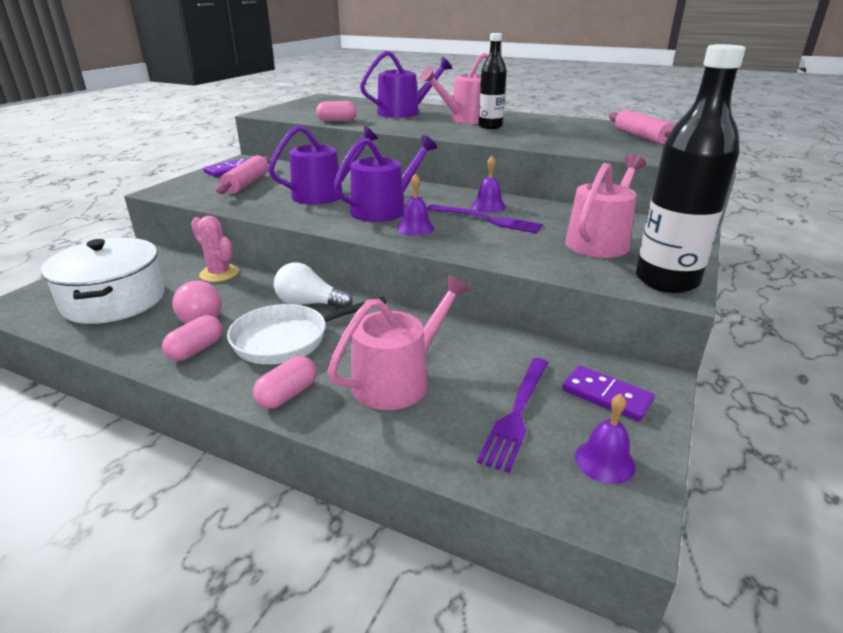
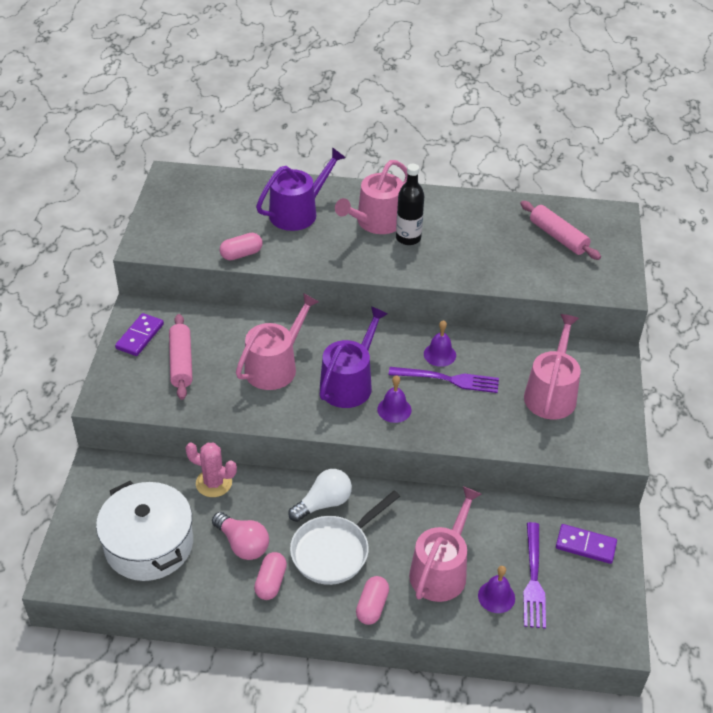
camera: 20 degrees left, 15 degrees up
(309, 304) = (323, 503): white light bulb -> white light bulb turned 150 degrees clockwise
(324, 194) = (275, 366): purple watering can -> pink watering can
(604, 461) = (597, 602): purple bell -> purple bell (496, 596)
(666, 280) = (611, 439): black bottle -> none

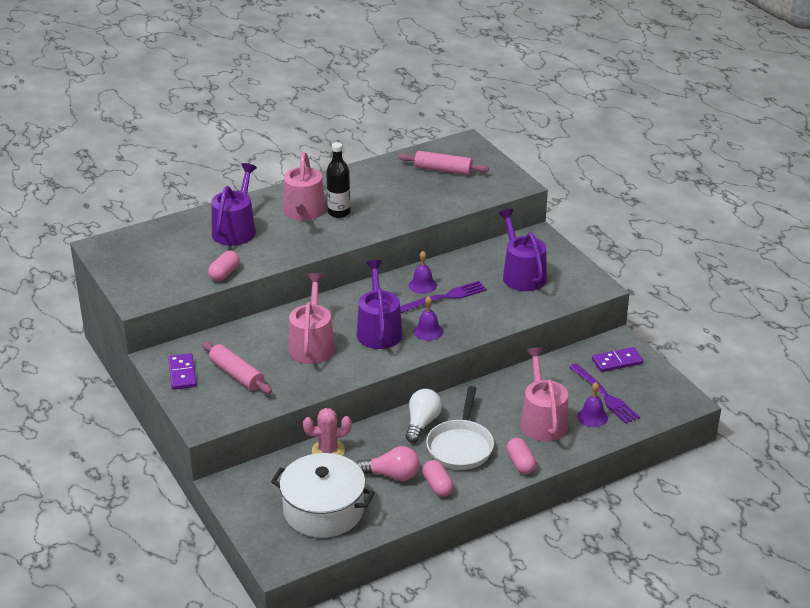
camera: 35 degrees left, 10 degrees down
(551, 393) = (522, 274): pink watering can -> purple watering can

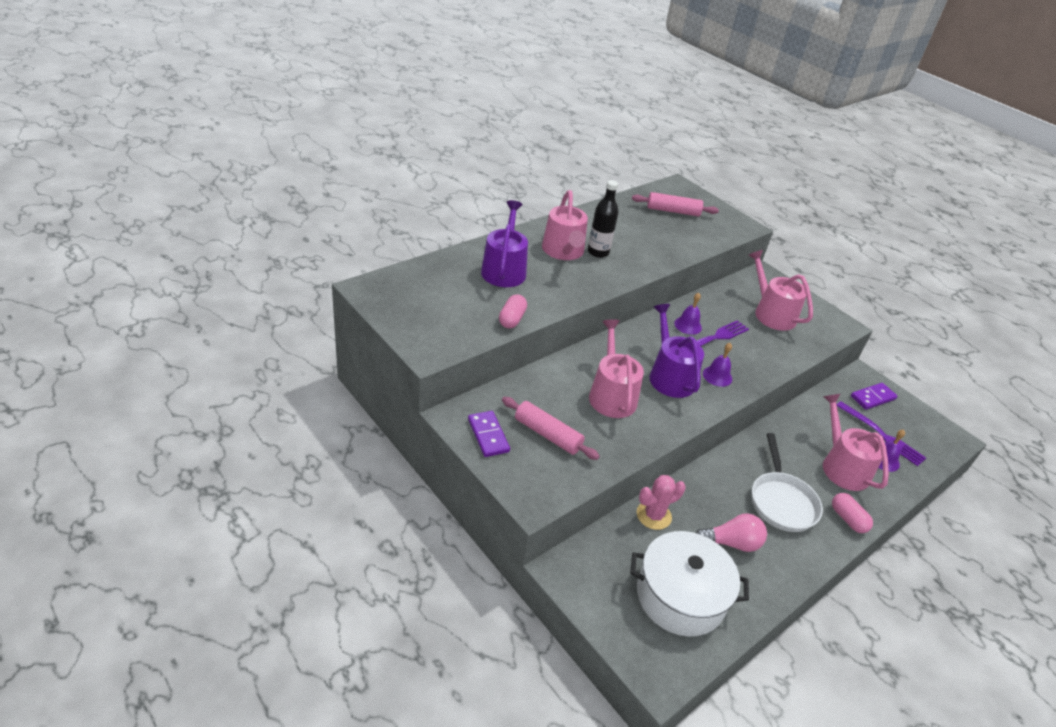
camera: 15 degrees left, 5 degrees up
(422, 423) = (732, 475): white light bulb -> none
(437, 486) = (782, 553): pink capsule -> none
(522, 274) = (771, 313): purple watering can -> pink watering can

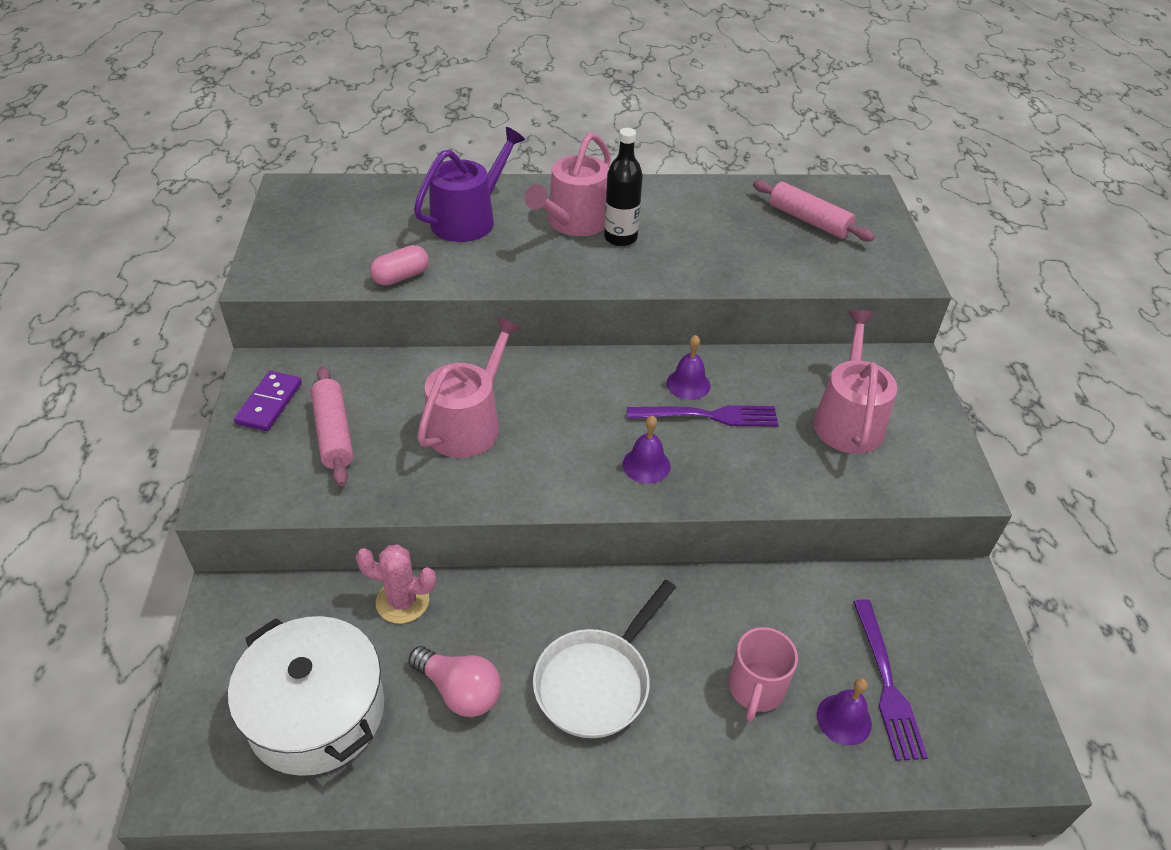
camera: 40 degrees right, 5 degrees up
(669, 376) = (576, 435): purple watering can -> none
(842, 466) = (756, 689): pink watering can -> pink mug
(848, 519) = (671, 763): pink capsule -> none
(873, 398) = (940, 623): purple domino -> none

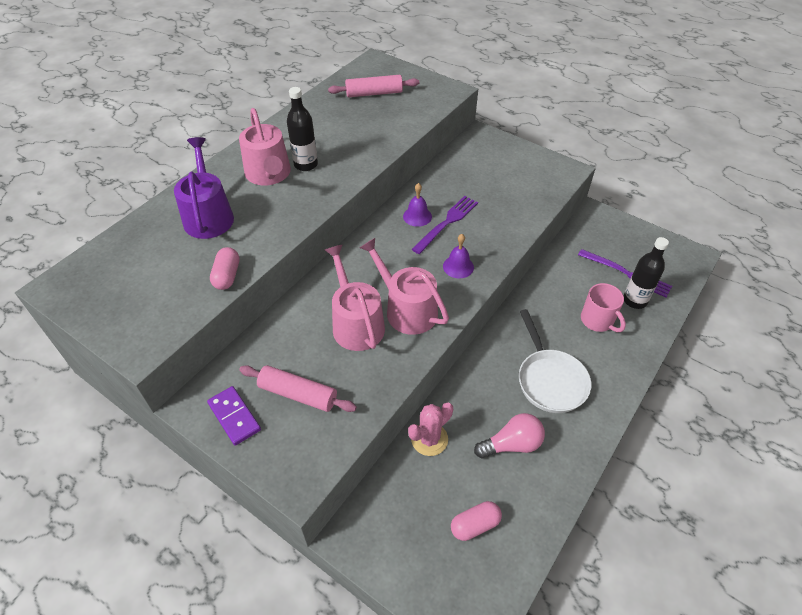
camera: 50 degrees left, 5 degrees up
(316, 712) = (475, 525): white pot -> pink capsule
(844, 719) = (634, 300): purple bell -> black bottle
(848, 419) = (496, 177): pink watering can -> pink watering can (406, 309)

